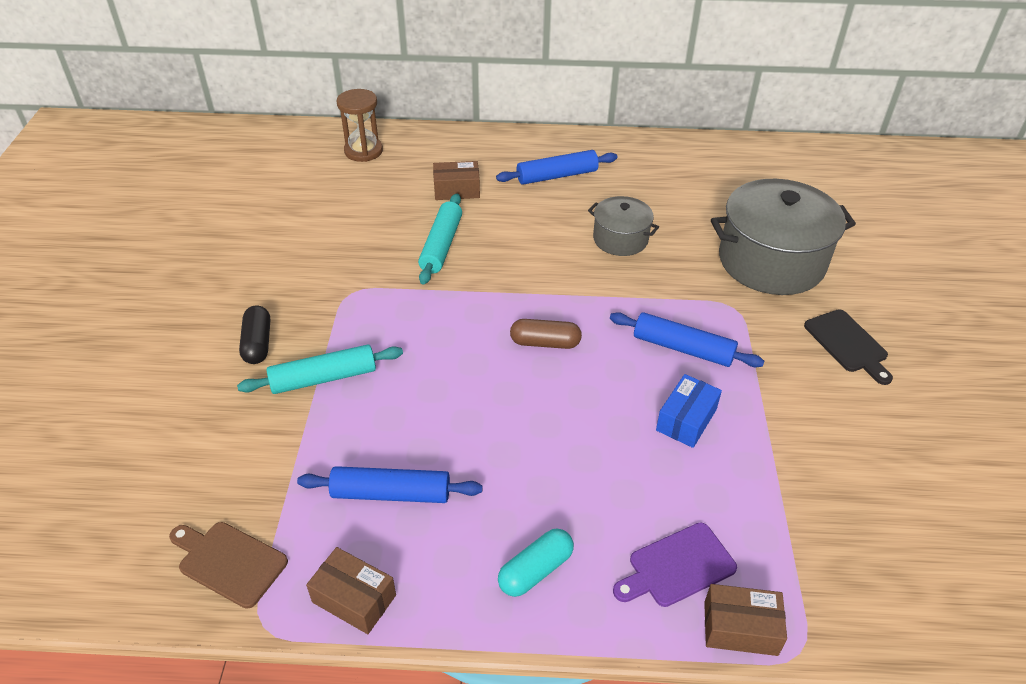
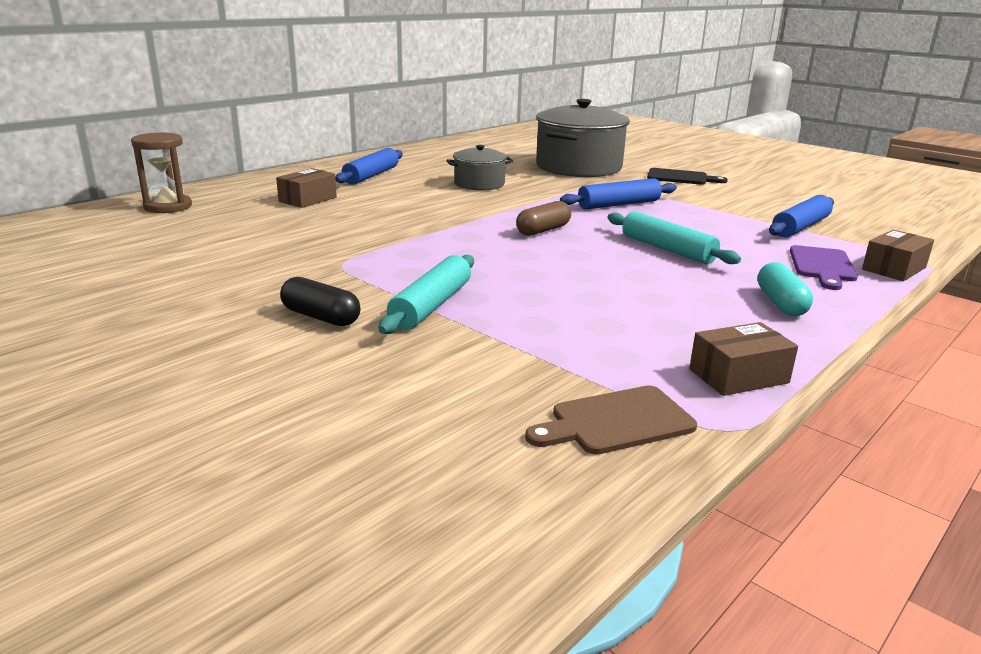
camera: 50 degrees left, 20 degrees down
(391, 493) = (626, 324): blue rolling pin -> blue rolling pin (800, 227)
(441, 245) = (361, 222): turquoise rolling pin -> turquoise rolling pin (667, 249)
(686, 420) = (687, 224): blue box -> none

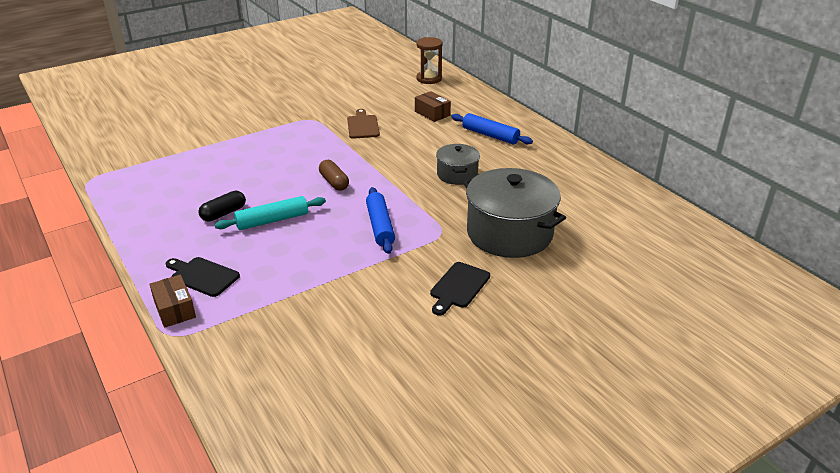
camera: 105 degrees right, 10 degrees up
(321, 317) = (250, 113): black capsule -> black capsule (223, 213)
(431, 305) = (244, 136): turquoise rolling pin -> none
(616, 422) = (116, 159): brown cutting board -> brown cutting board (362, 126)
(738, 376) = (117, 194): brown box -> none
(780, 303) = (167, 234): turquoise capsule -> none
(800, 227) = (282, 303): blue rolling pin -> none
(822, 266) = (202, 276): purple cutting board -> black cutting board

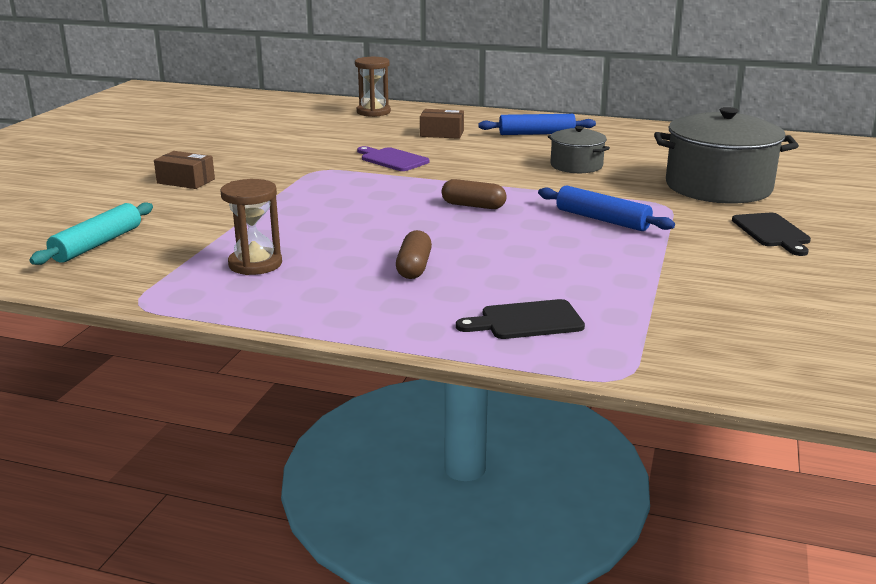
camera: 40 degrees left, 10 degrees down
(167, 177) = (255, 264): none -> brown hourglass
(174, 309) = (568, 358): brown box -> brown box (186, 181)
(223, 213) = (414, 267): black capsule -> brown capsule
(272, 220) = (485, 253): turquoise rolling pin -> turquoise rolling pin (97, 244)
(362, 126) = (392, 159): brown cutting board -> purple cutting board

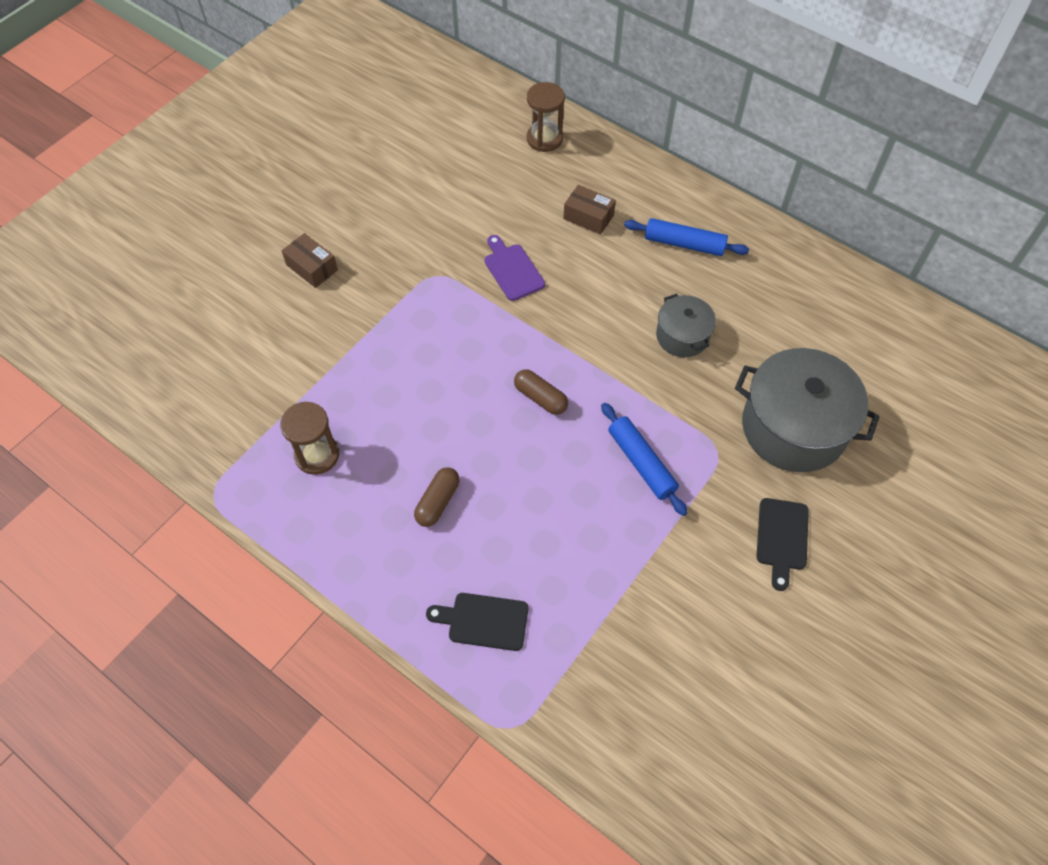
camera: 20 degrees right, 35 degrees up
(97, 244) = (209, 378): turquoise rolling pin -> none

